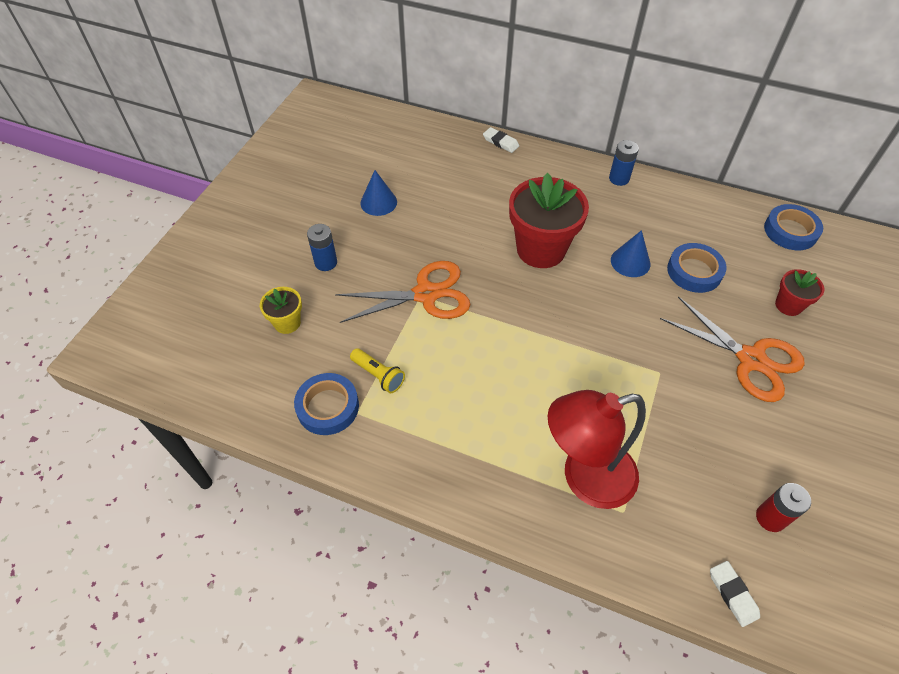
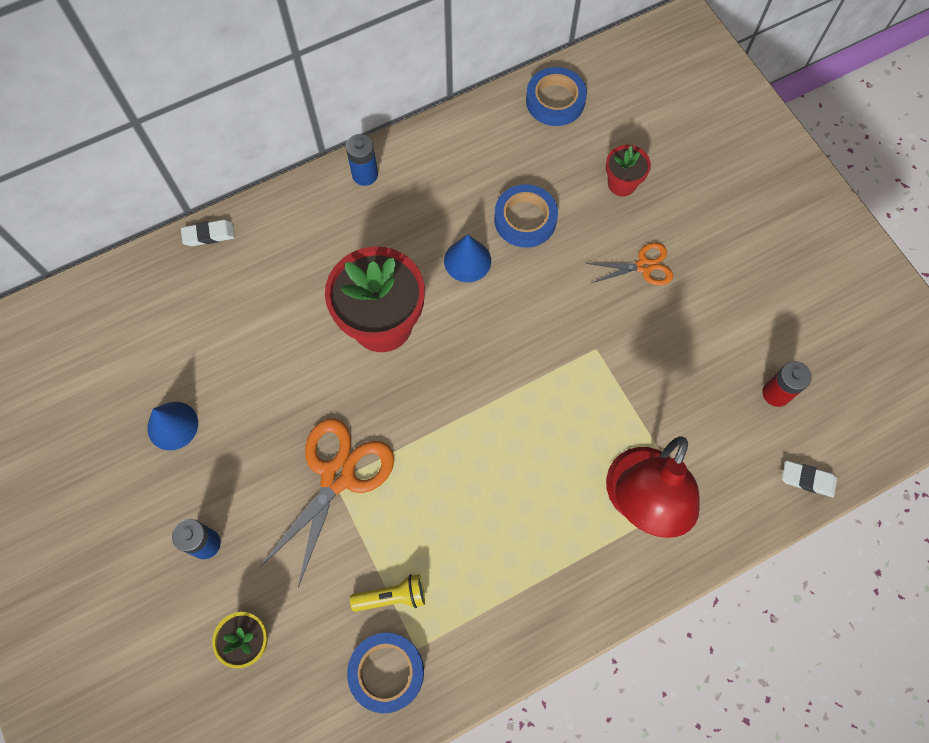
camera: 50 degrees left, 15 degrees up
(751, 359) = (644, 266): orange scissors -> orange scissors, size x0.56

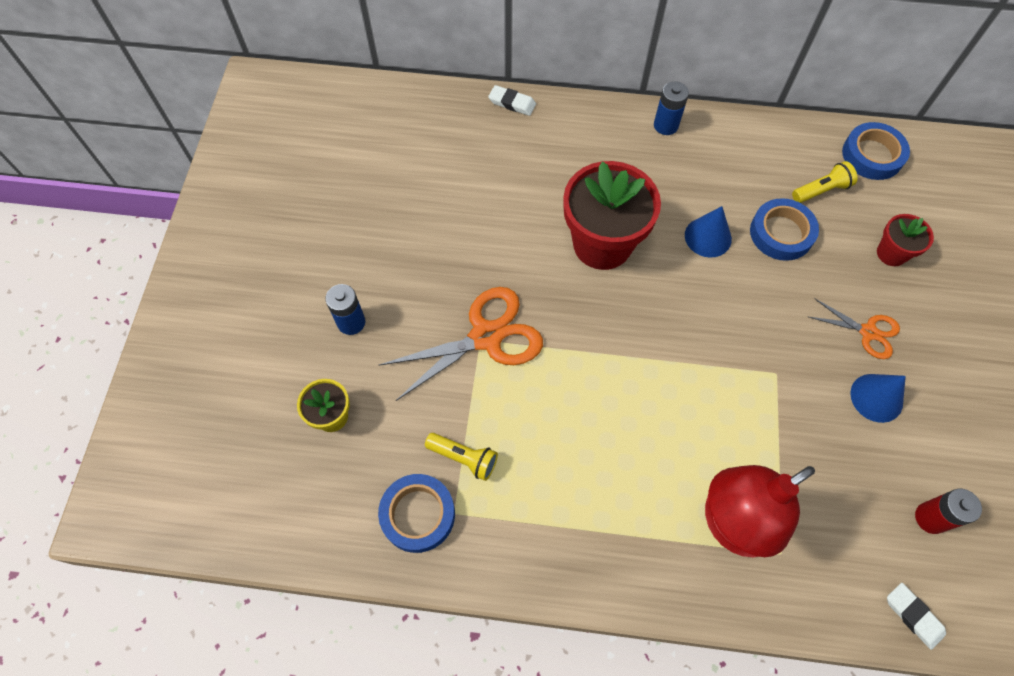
camera: 35 degrees right, 5 degrees down
(172, 425) = (389, 222): blue cone -> blue cone (876, 397)
(533, 159) = (821, 190): none -> yellow flashlight

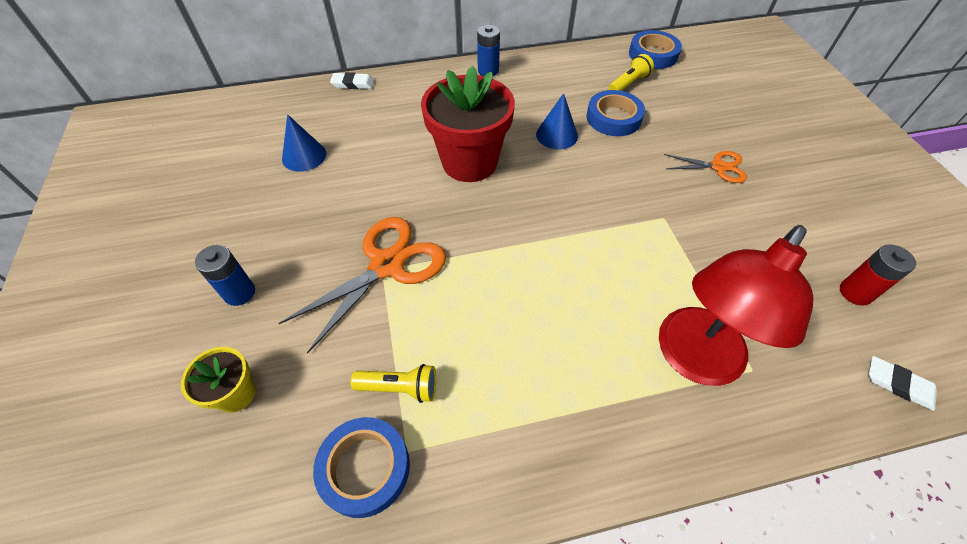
camera: 20 degrees left, 10 degrees down
(876, 397) = (754, 212): blue cone -> blue cone (304, 156)
(891, 253) = (703, 110): red flower pot -> none

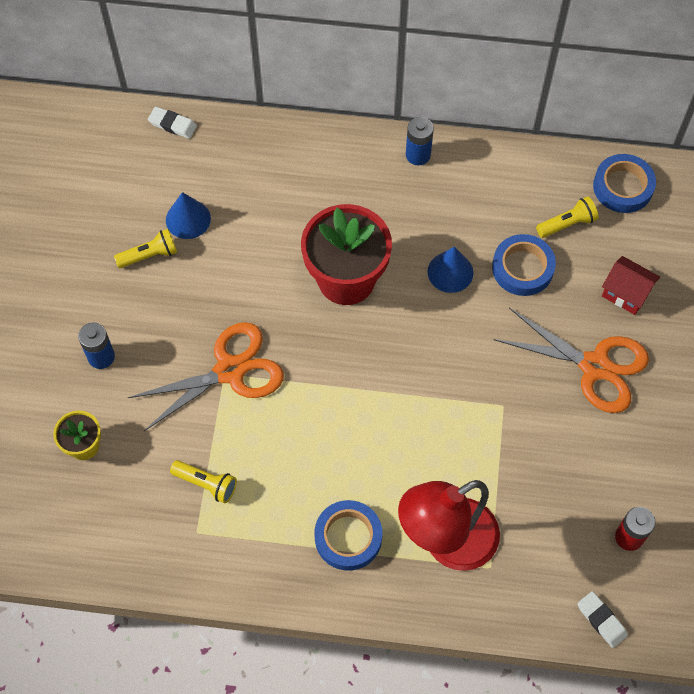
camera: 20 degrees right, 10 degrees up
(273, 192) = (149, 255): none -> yellow flashlight
(353, 84) = (263, 130): white eraser -> white eraser (172, 124)
(365, 468) = (163, 534): blue tape -> blue tape (348, 537)
(704, 113) = (626, 293): none -> red house
(718, 167) = (595, 366): orange scissors -> orange scissors, size x1.79

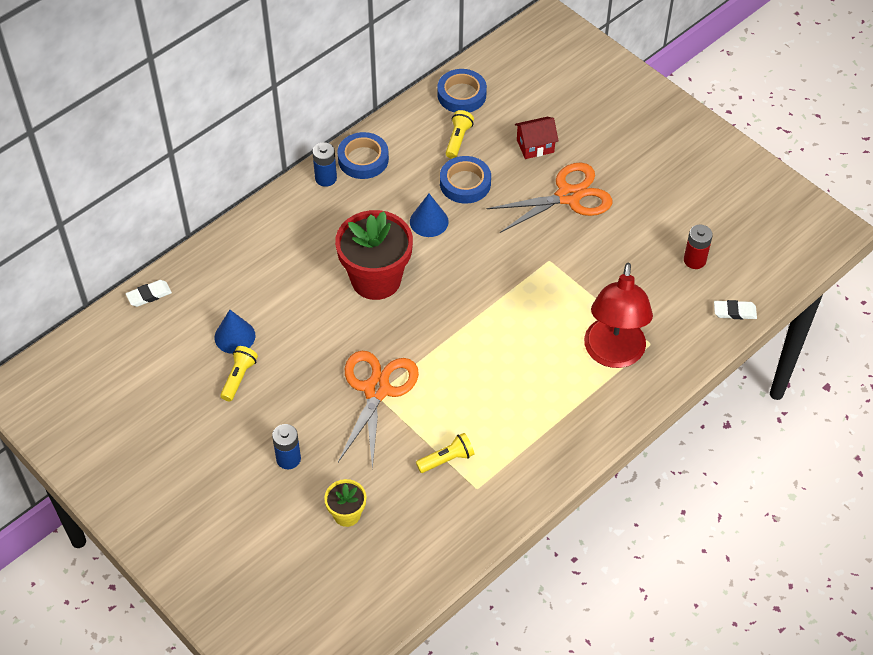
camera: 50 degrees left, 10 degrees down
(348, 537) = (560, 405): blue tape -> blue tape (363, 159)

